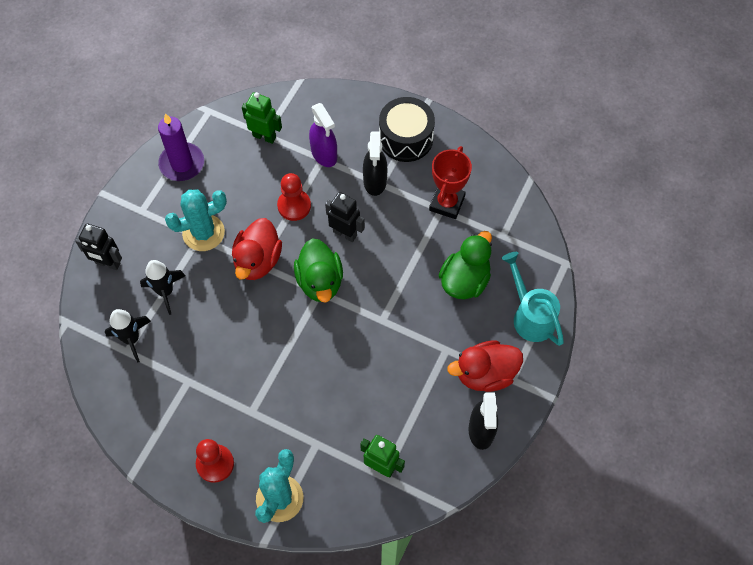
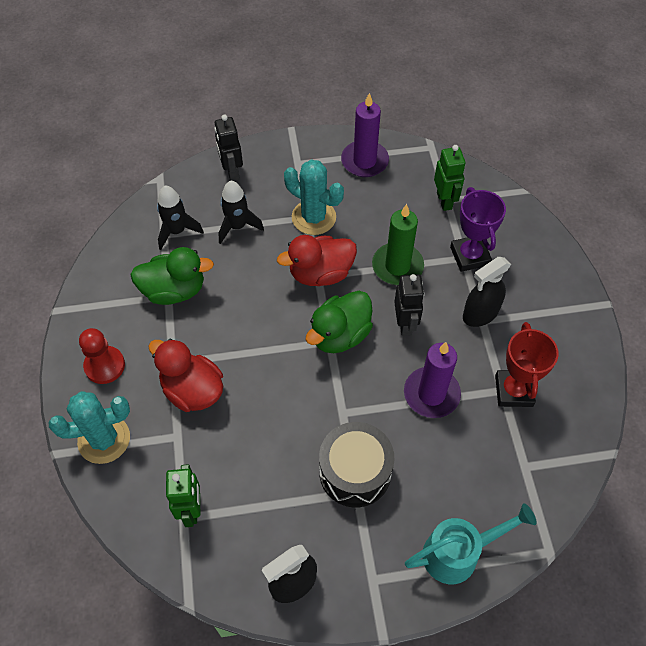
camera: 55 degrees right, 5 degrees down
(294, 206) = (397, 266): red pawn -> green candle
(324, 154) = (469, 256): purple spray bottle -> purple trophy
(406, 138) = (549, 311): black drum -> black drum (355, 472)
(411, 254) = (431, 394): none -> purple candle
(447, 203) = (513, 391): red trophy -> red trophy turned 75 degrees counterclockwise
(464, 280) = (445, 461): green duck -> green duck (174, 290)
(485, 374) = (358, 547): red duck -> red duck (192, 390)
(530, 316) = (458, 553): turquoise watering can -> turquoise watering can turned 45 degrees clockwise

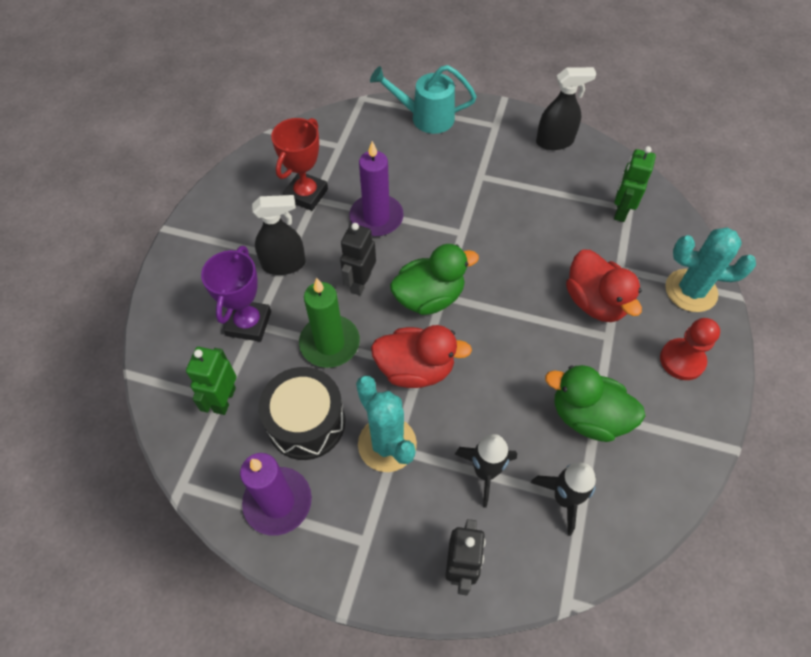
camera: 155 degrees left, 0 degrees up
(355, 472) = (474, 188): black drum -> black drum (306, 422)

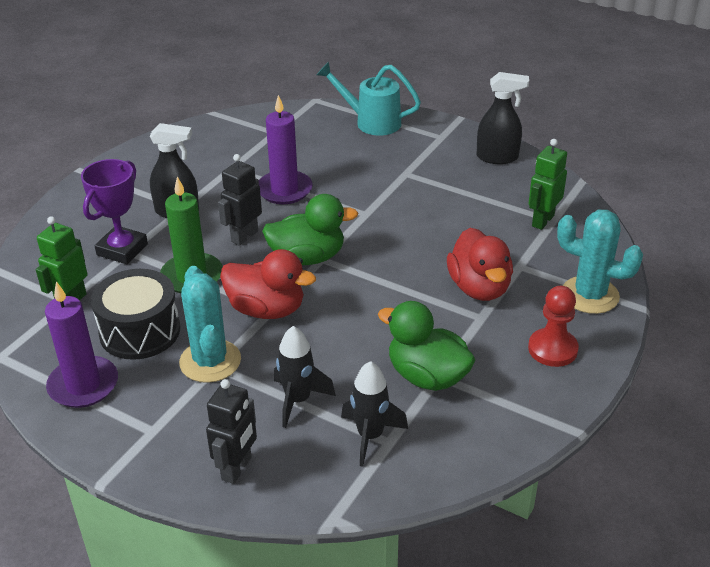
camera: 15 degrees right, 20 degrees down
(306, 194) = (224, 163): red trophy -> none

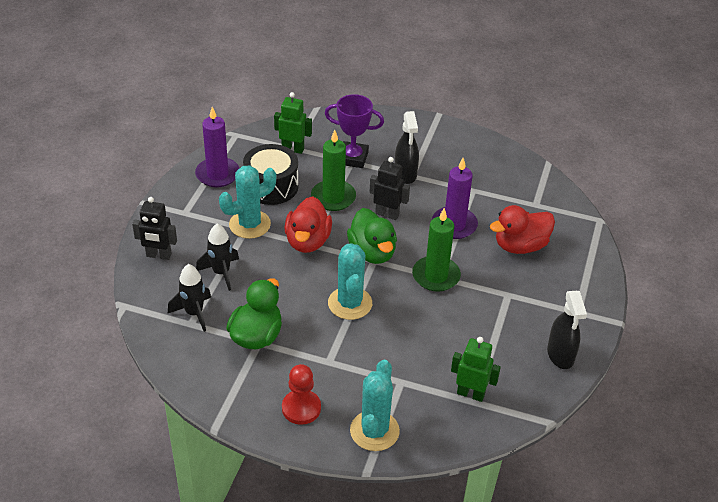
camera: 75 degrees right, 5 degrees up
(363, 216) = (436, 276): none -> green candle
(372, 122) = (580, 262): turquoise watering can -> none
(389, 287) = (350, 303): none -> turquoise cactus
(479, 288) = (364, 357): red duck -> red duck (520, 246)

